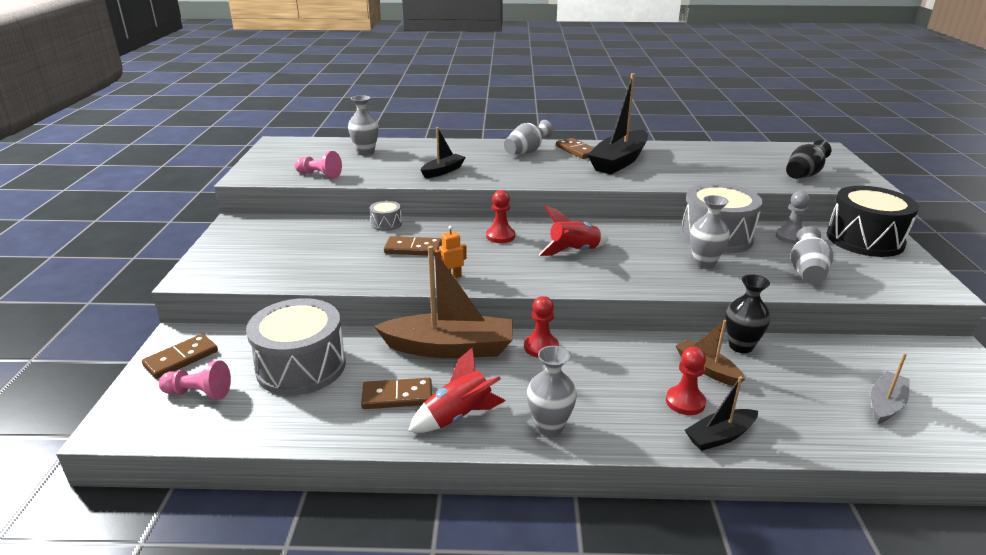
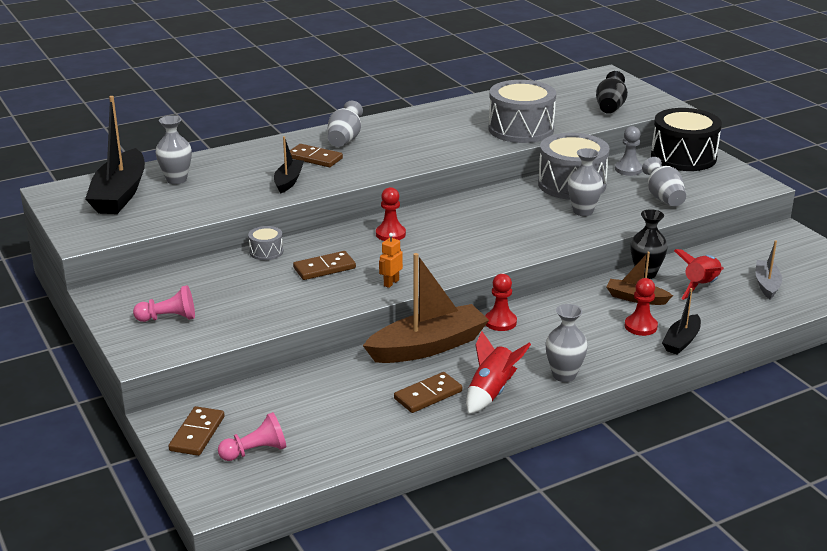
camera: 30 degrees left, 0 degrees up
(301, 366) = (318, 402): grey drum -> grey drum (521, 129)
(319, 175) = (164, 217): pink pawn -> pink pawn (168, 318)
(574, 251) = (470, 230): red rocket -> red rocket (701, 286)
(577, 151) = (392, 127): brown domino -> brown domino (314, 158)
(619, 161) = (444, 130): black boat -> black boat (120, 194)

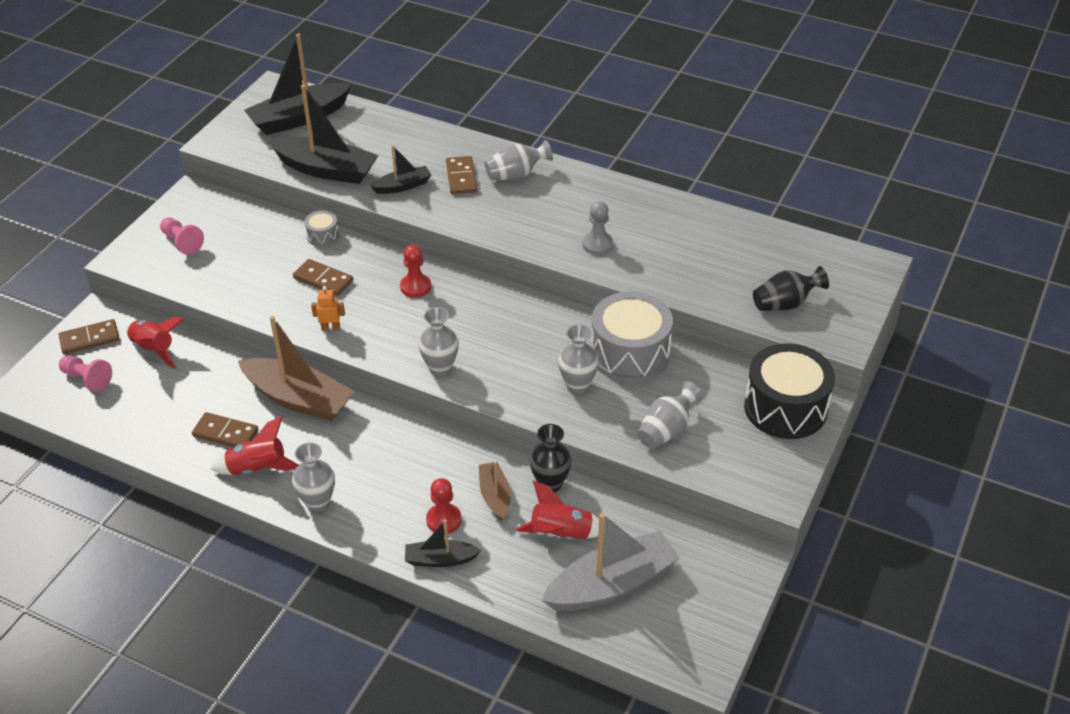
camera: 55 degrees right, 15 degrees up
(176, 180) = (349, 130): grey vase -> grey vase (440, 368)
(213, 203) = (326, 170): none -> black boat
(264, 400) = (154, 349): none -> red rocket
(500, 322) = (374, 424): red pawn -> none
(521, 129) = (658, 267): grey drum -> none
(628, 169) = (708, 379): grey pawn -> grey pawn (597, 244)
(766, 284) = (611, 584): grey boat -> grey boat, size x1.89

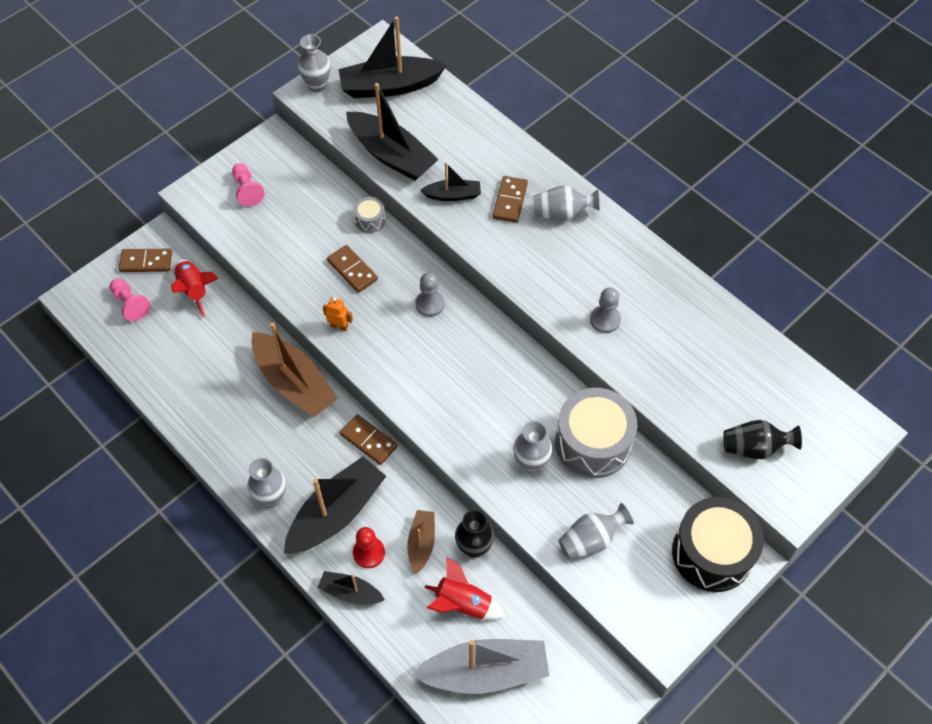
camera: 20 degrees right, 15 degrees up
(226, 433) = (222, 399): brown domino -> brown domino (369, 440)
(257, 468) = (235, 444): red rocket -> none
(394, 496) = (336, 513): none -> black boat
(415, 287) = (430, 304): red pawn -> grey pawn
(440, 368) = (417, 402): grey vase -> grey vase (317, 85)

